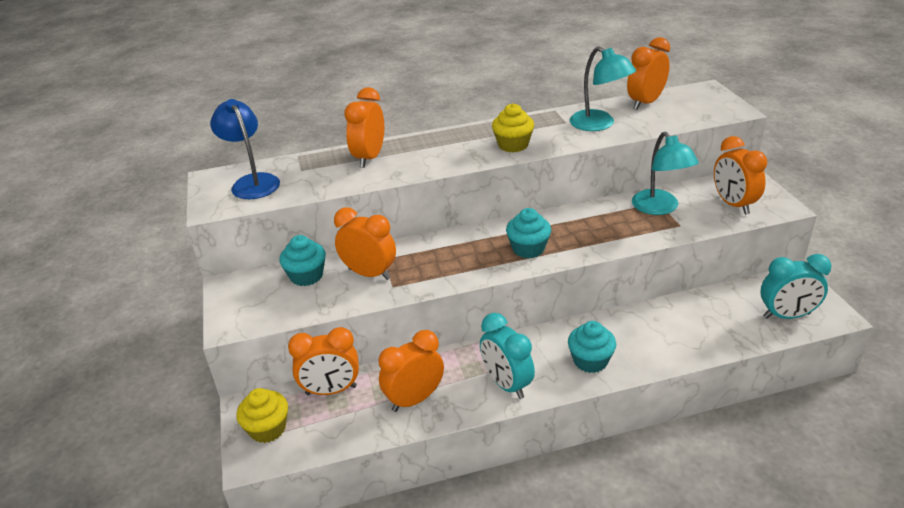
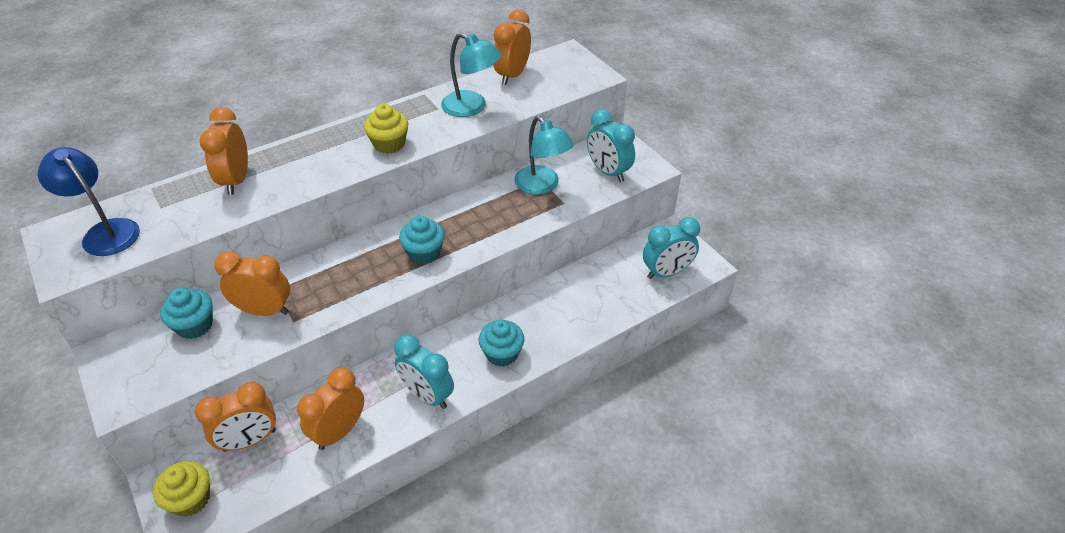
camera: 20 degrees left, 10 degrees up
(733, 204) = (608, 172): orange clock -> turquoise clock

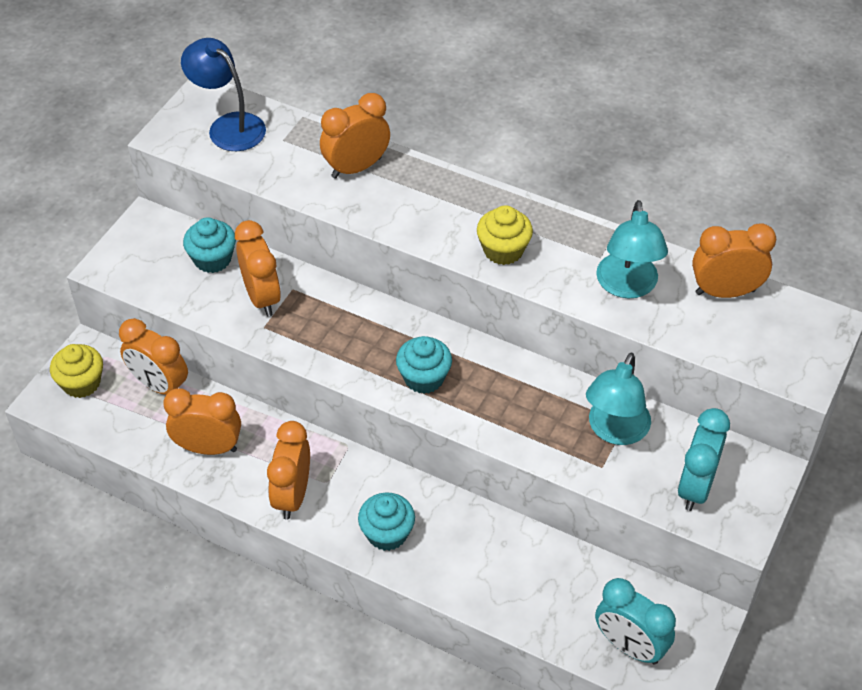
camera: 60 degrees right, 5 degrees up
(105, 231) = (228, 126): blue lamp -> blue lamp turned 60 degrees counterclockwise
(427, 395) = (292, 495): turquoise clock -> orange clock

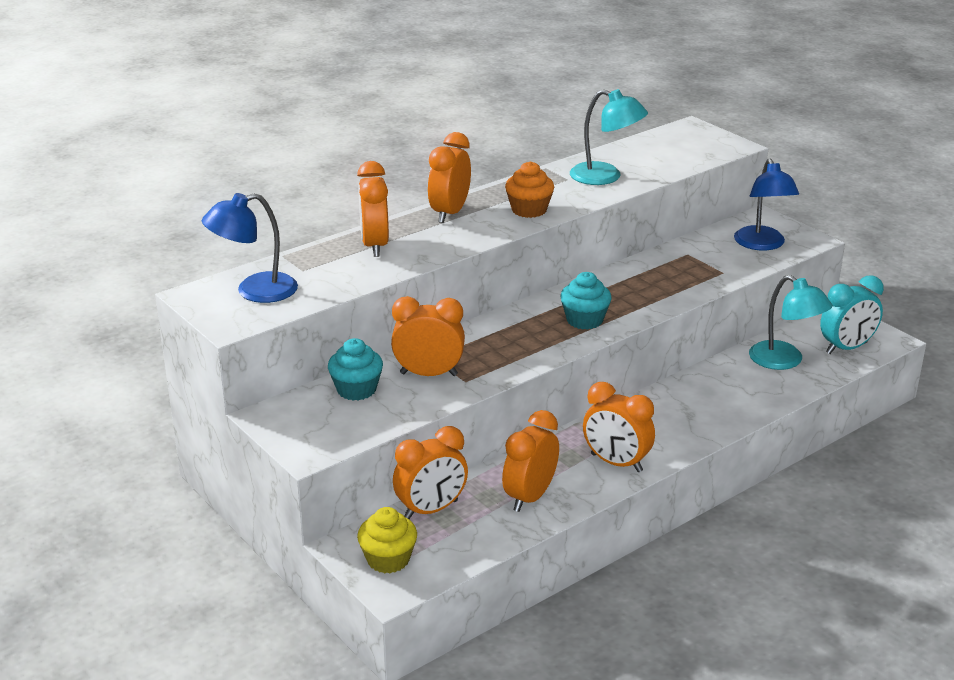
camera: 65 degrees left, 20 degrees down
(387, 533) = (686, 425): turquoise cupcake -> none
(503, 250) = (529, 210): yellow cupcake -> orange cupcake
(614, 431) = (692, 259): turquoise lamp -> turquoise lamp (785, 361)
(695, 487) = (762, 244): turquoise clock -> blue lamp
(725, 292) = (638, 148): orange clock -> orange clock (449, 213)

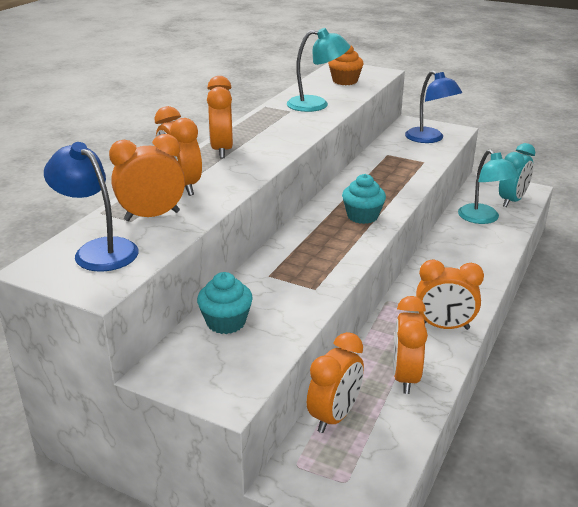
camera: 25 degrees left, 0 degrees up
(254, 291) = (98, 250): blue lamp -> blue lamp turned 90 degrees clockwise
(388, 559) = (336, 481): yellow cupcake -> none
(428, 374) = (279, 291): orange clock -> orange clock (152, 216)
(529, 210) = (283, 136): orange cupcake -> orange cupcake (345, 81)
(785, 361) = (483, 218): turquoise lamp -> turquoise lamp turned 45 degrees clockwise

